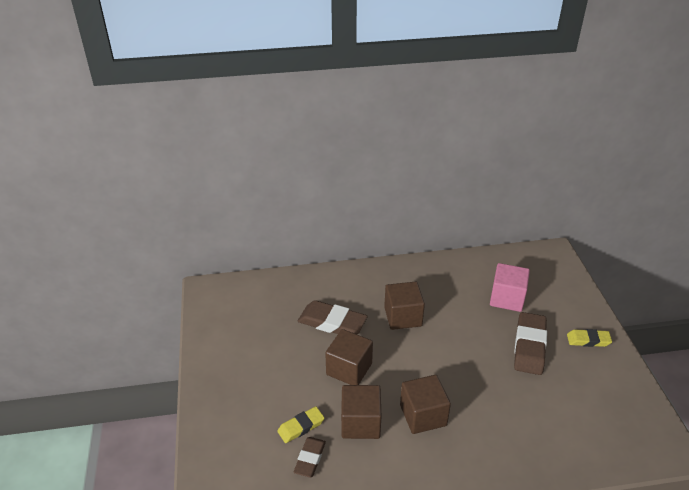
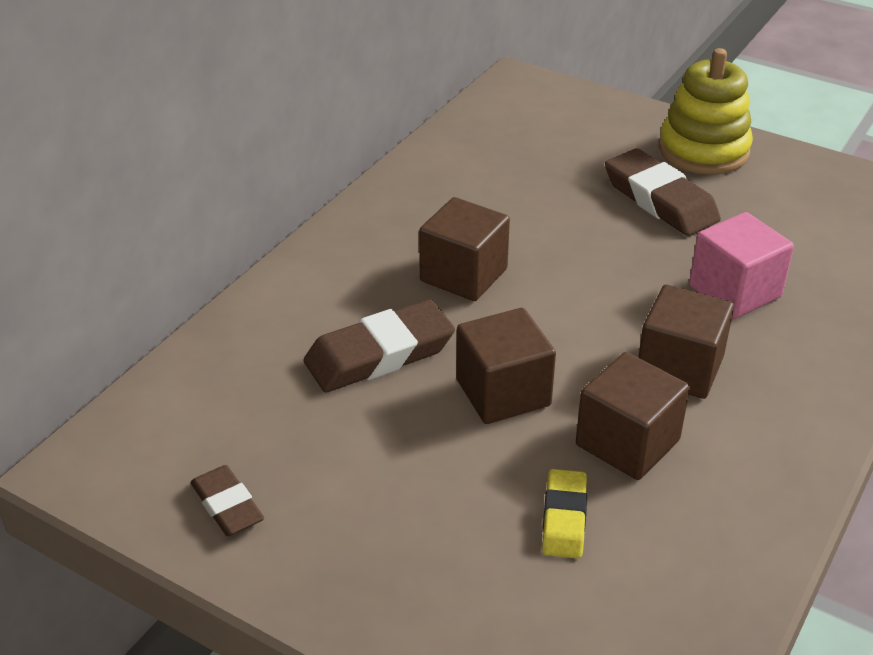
camera: 50 degrees left, 0 degrees up
(310, 459) = (643, 544): brown eraser -> brown eraser (227, 505)
(507, 298) = (551, 165): pink cube -> pink cube (734, 291)
(588, 340) = (703, 150): yellow eraser -> yellow stacking toy

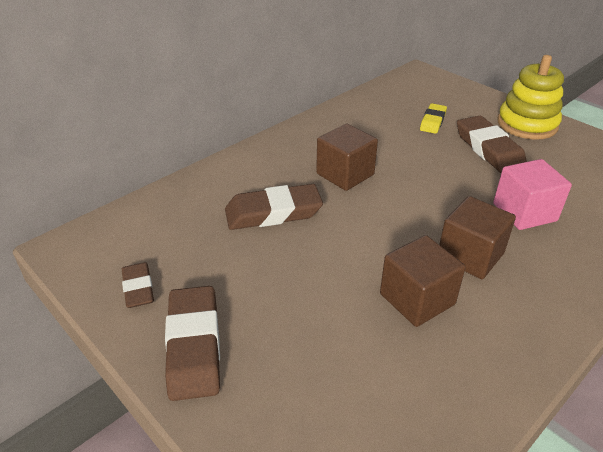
camera: 15 degrees right, 0 degrees up
(347, 568) = (194, 346): none -> brown eraser
(503, 392) = (343, 250): brown cube -> none
(564, 518) = (354, 343): yellow eraser -> yellow eraser (432, 121)

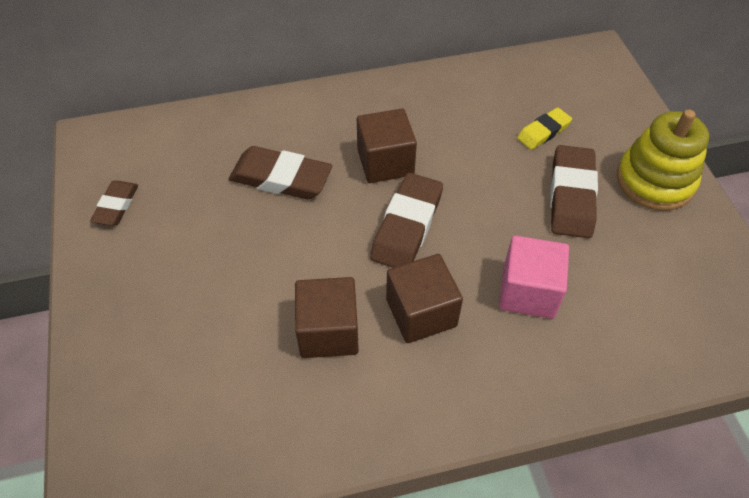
camera: 30 degrees right, 15 degrees up
(194, 346) = (118, 281): brown eraser -> brown eraser (407, 226)

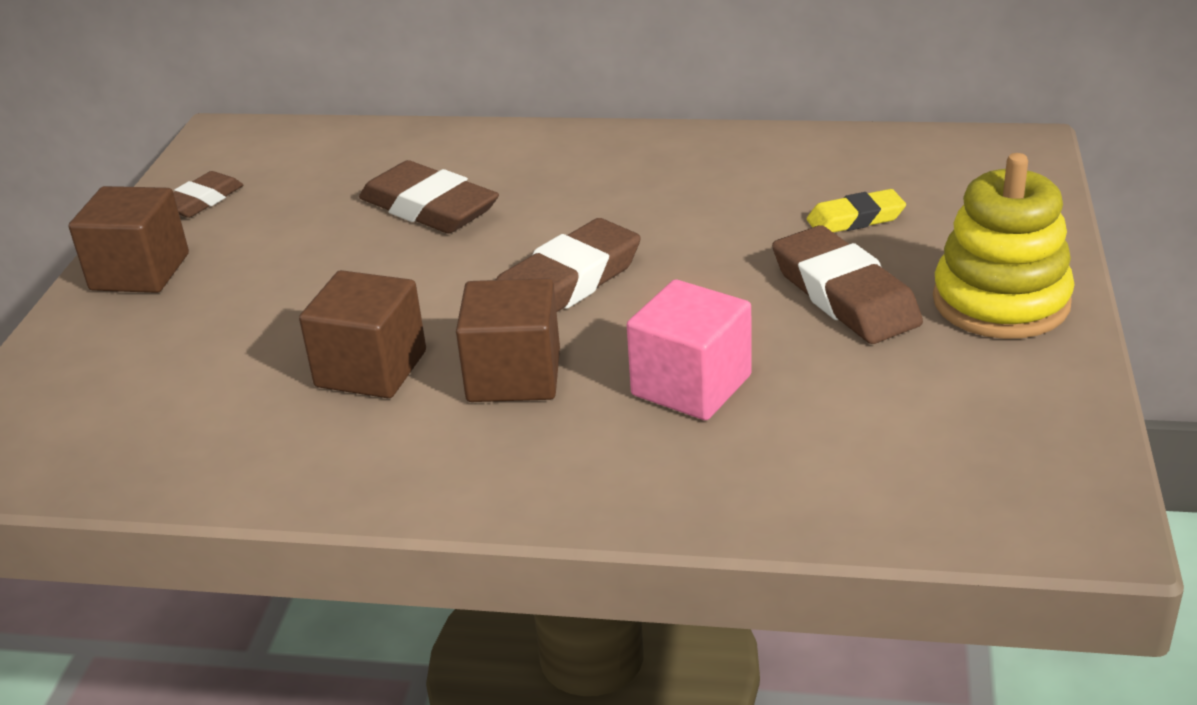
camera: 25 degrees right, 20 degrees down
(385, 162) = (586, 215): brown cube -> brown cube (140, 272)
(571, 196) = (844, 295): brown eraser -> brown eraser turned 60 degrees counterclockwise

